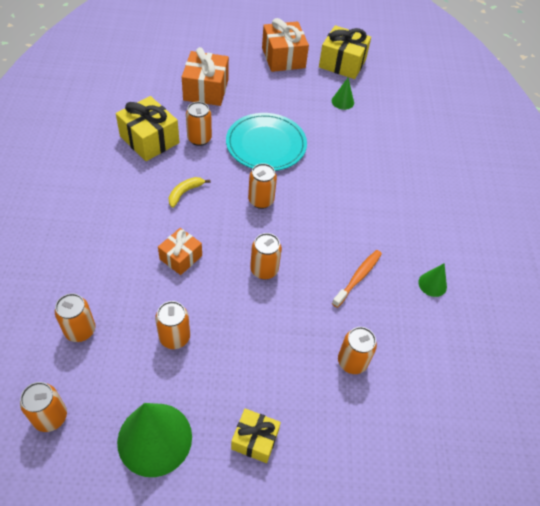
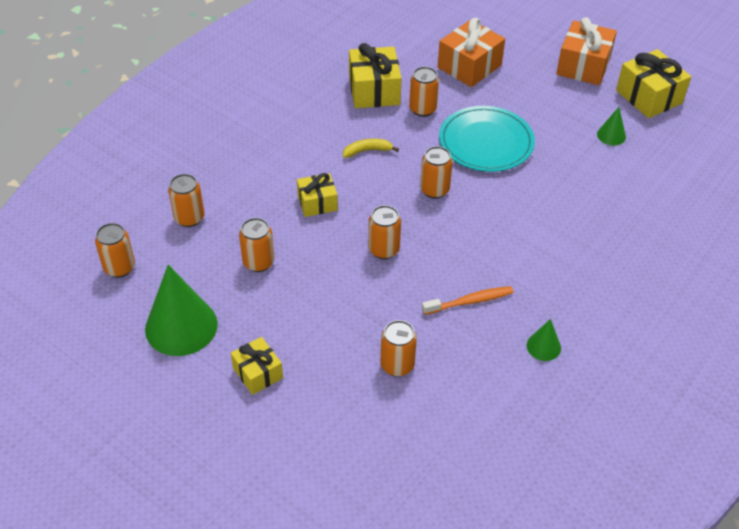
camera: 40 degrees right, 5 degrees down
(181, 257) = (317, 203): orange gift -> yellow gift

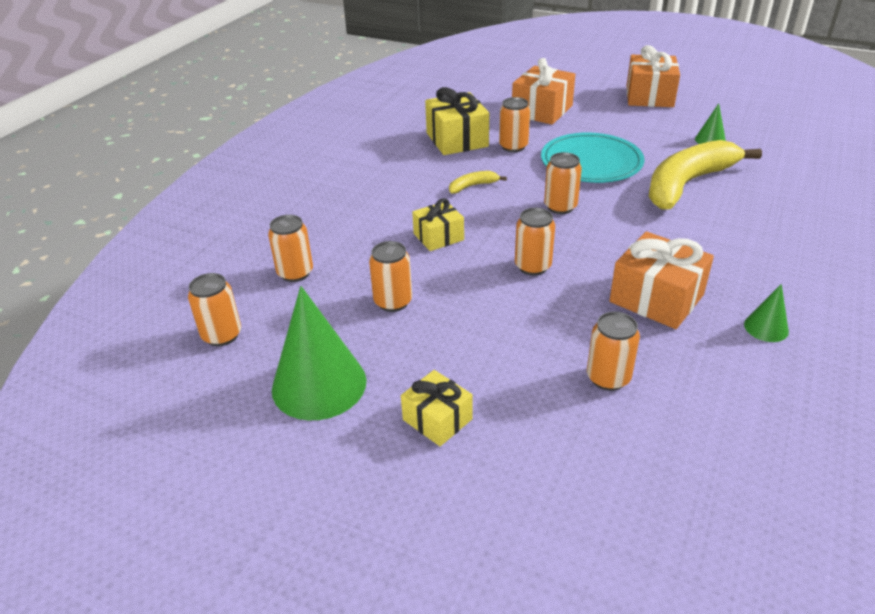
camera: 10 degrees left, 10 degrees down
(470, 301) = (656, 298): orange toothbrush -> orange gift
(560, 185) = (687, 184): none -> yellow banana
(649, 97) = (725, 109): yellow gift -> none

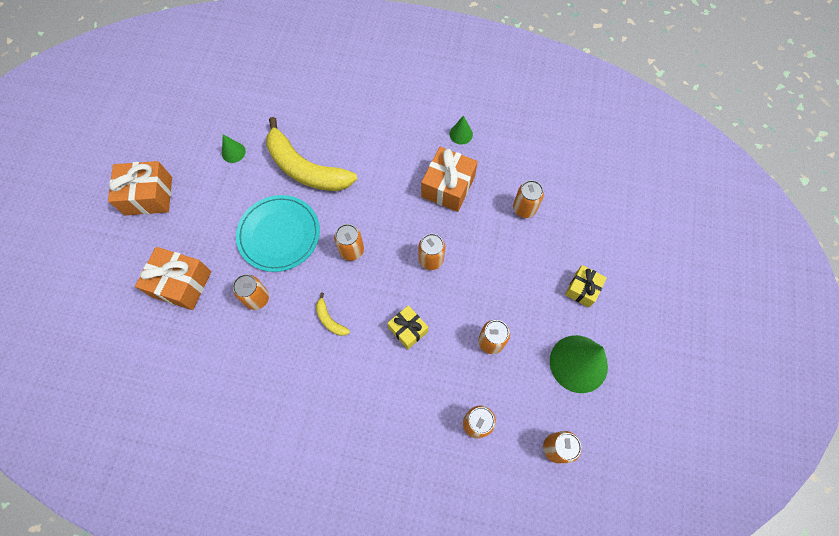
camera: 105 degrees left, 30 degrees up
(457, 140) = (247, 350): yellow gift -> none

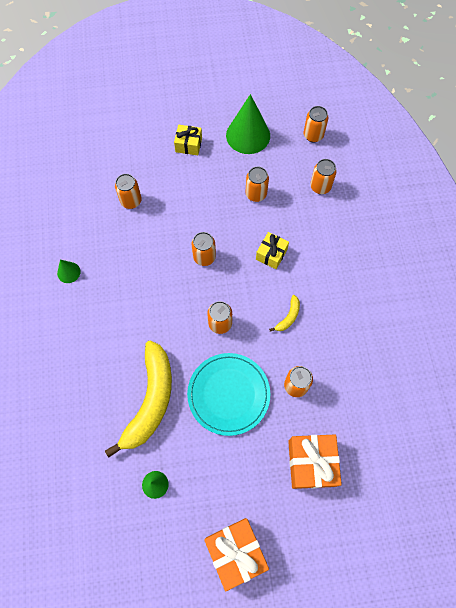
camera: 110 degrees left, 0 degrees up
(448, 187) = (129, 266): orange gift -> none

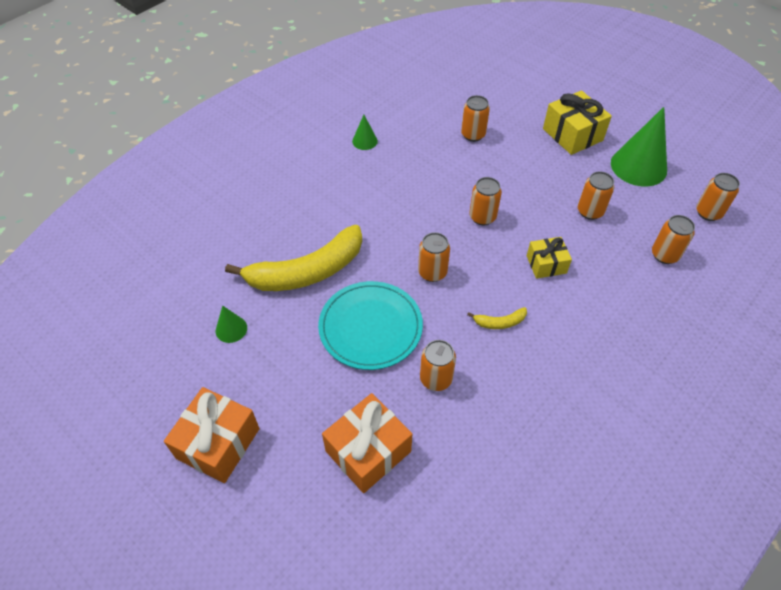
camera: 50 degrees right, 15 degrees down
(188, 145) = (572, 134): yellow gift -> yellow gift, size x1.63

